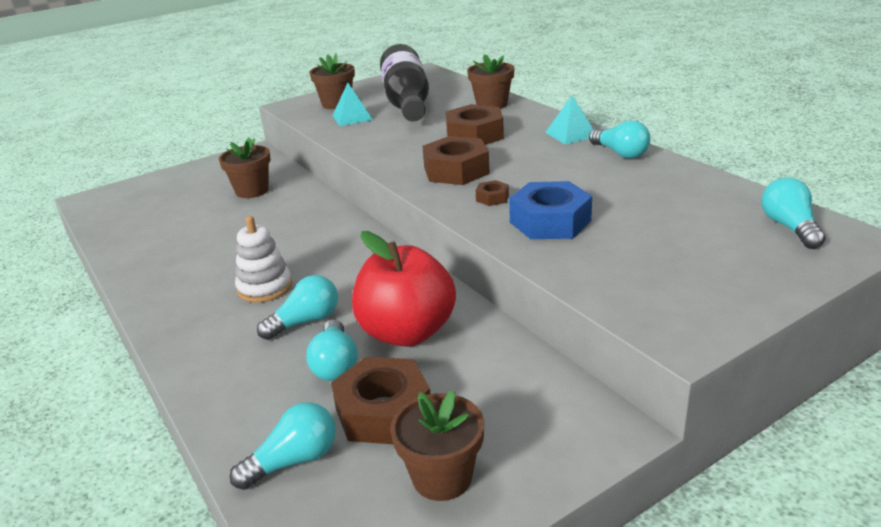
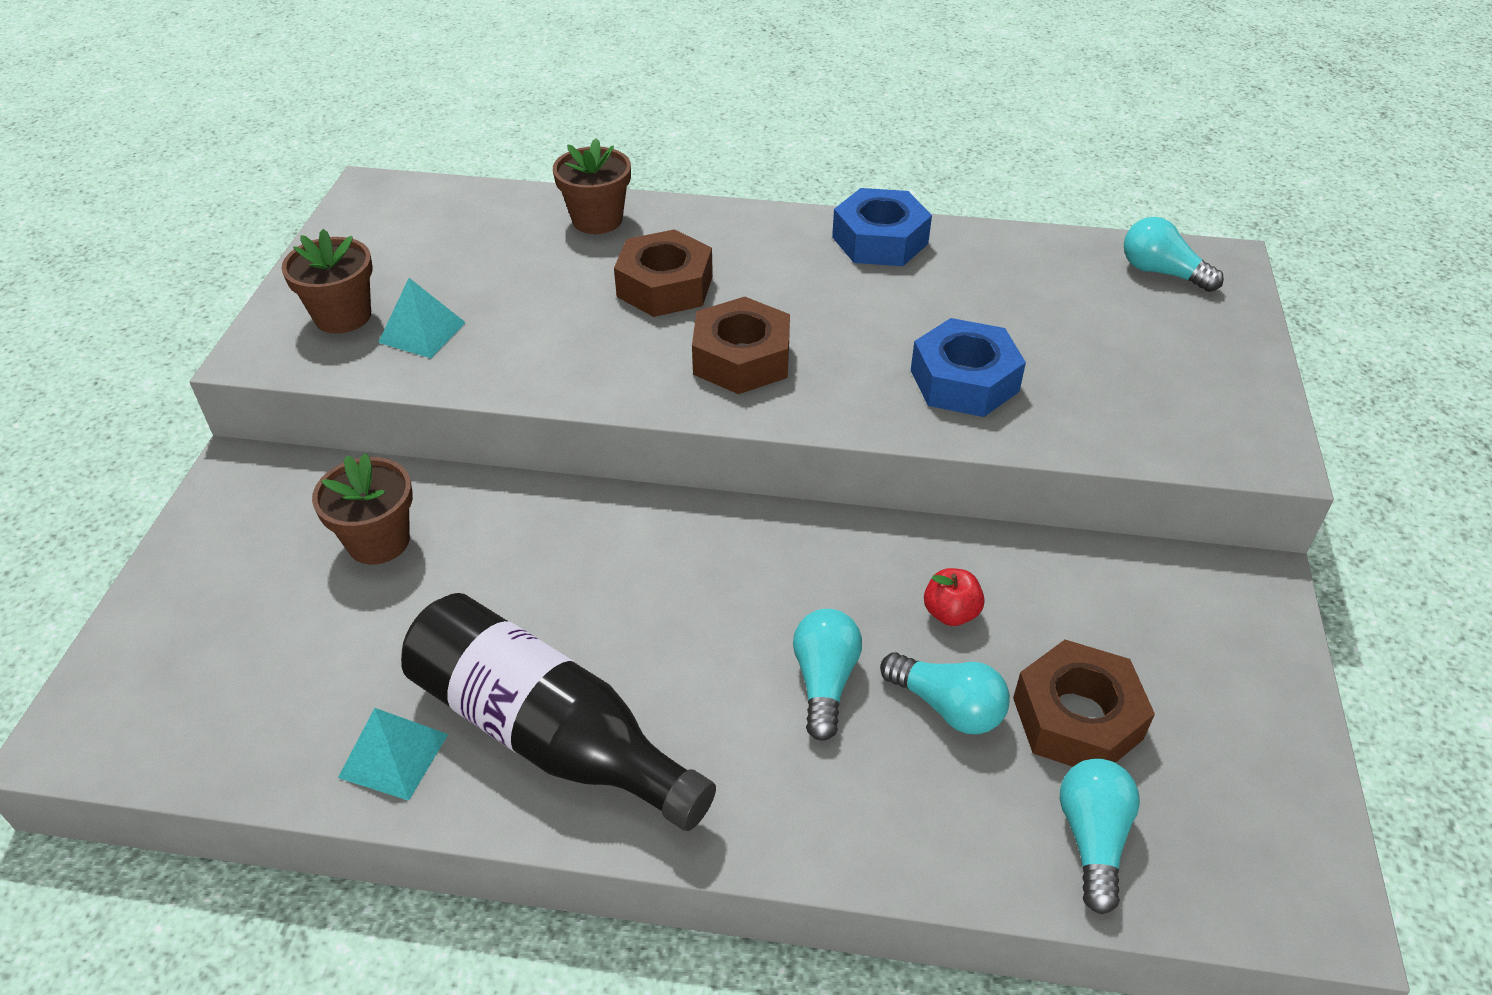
camera: 50 degrees left, 15 degrees up
(265, 287) = (691, 675): white stacking toy -> none
(407, 103) = (461, 266): black bottle -> black bottle (547, 733)
(407, 332) = (950, 613): red apple -> red apple, size x0.42
(442, 477) = (1222, 738): brown flower pot -> none
(492, 198) = (853, 380): brown nut -> none
(571, 134) = (780, 232): turquoise pyramid -> turquoise pyramid (393, 755)
(620, 153) = (880, 240): turquoise light bulb -> blue nut

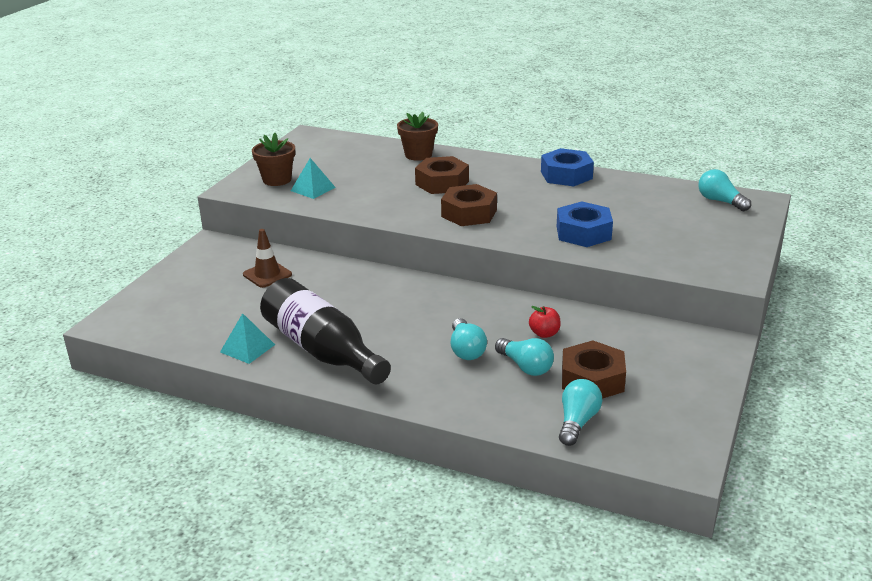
camera: 15 degrees right, 15 degrees down
(378, 541) = (267, 274): brown flower pot -> brown traffic cone
(824, 681) = (466, 350): turquoise light bulb -> turquoise light bulb turned 150 degrees clockwise

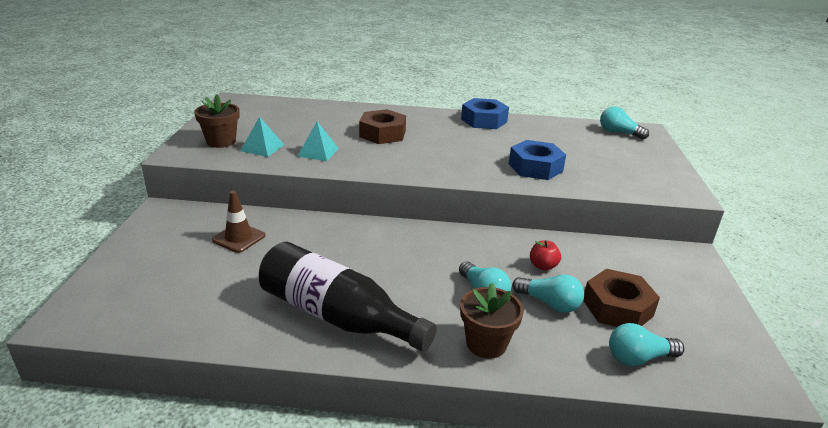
camera: 20 degrees left, 0 degrees up
(247, 348) = (251, 326): turquoise pyramid -> turquoise pyramid (318, 152)
(418, 155) = (346, 111): brown flower pot -> brown flower pot (486, 344)
(469, 213) = (424, 158): brown nut -> none
(577, 422) = (638, 358): turquoise light bulb -> turquoise light bulb turned 105 degrees counterclockwise

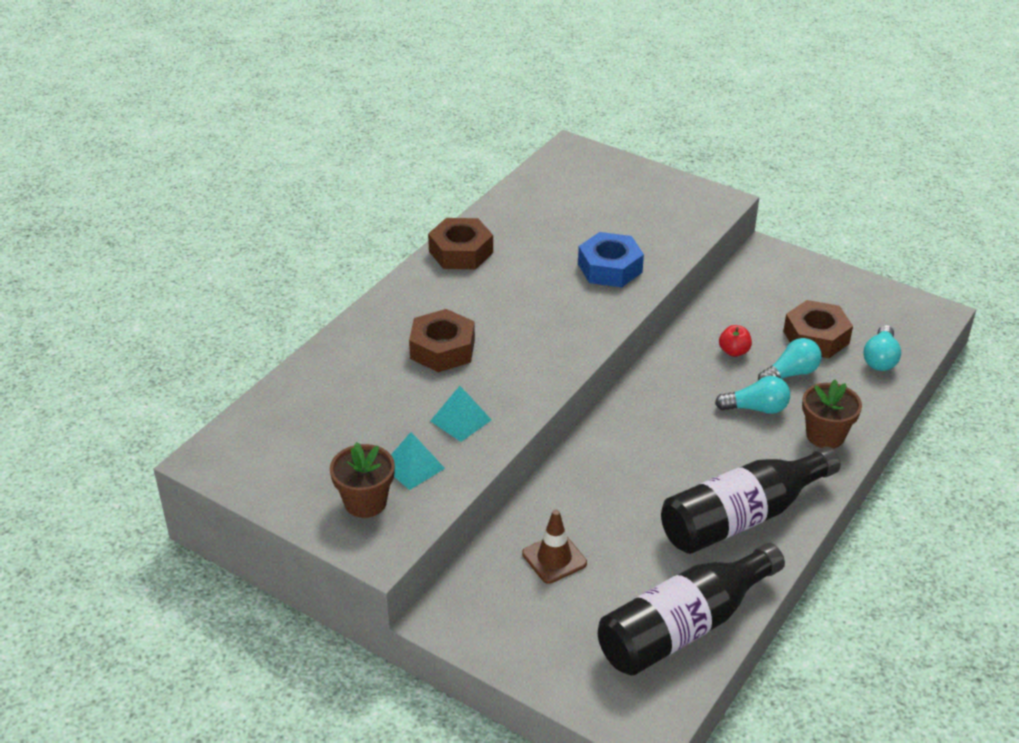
camera: 60 degrees left, 10 degrees up
(186, 313) = (684, 627): none -> black bottle
(484, 120) = (461, 252): blue nut -> brown nut
(618, 133) = (566, 171): turquoise light bulb -> none

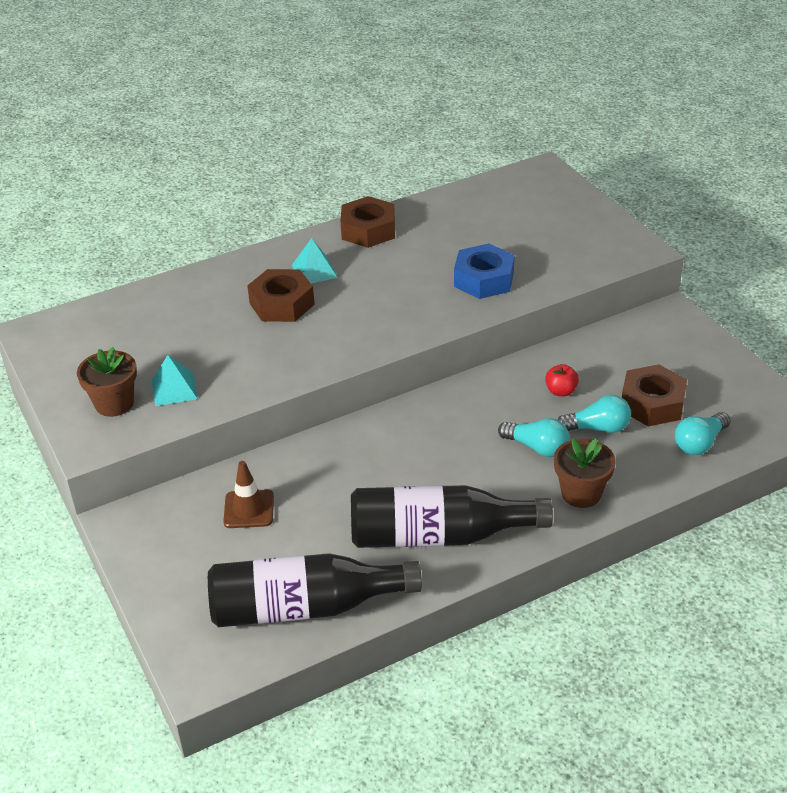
camera: 30 degrees right, 0 degrees up
(461, 420) = (244, 365): turquoise pyramid -> turquoise pyramid (314, 271)

